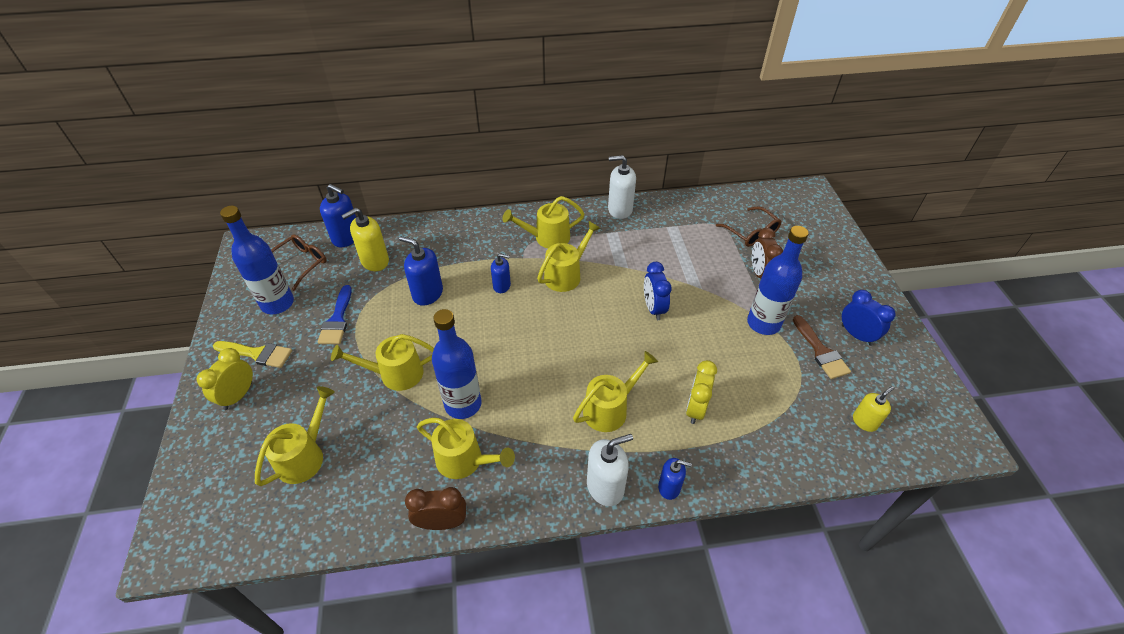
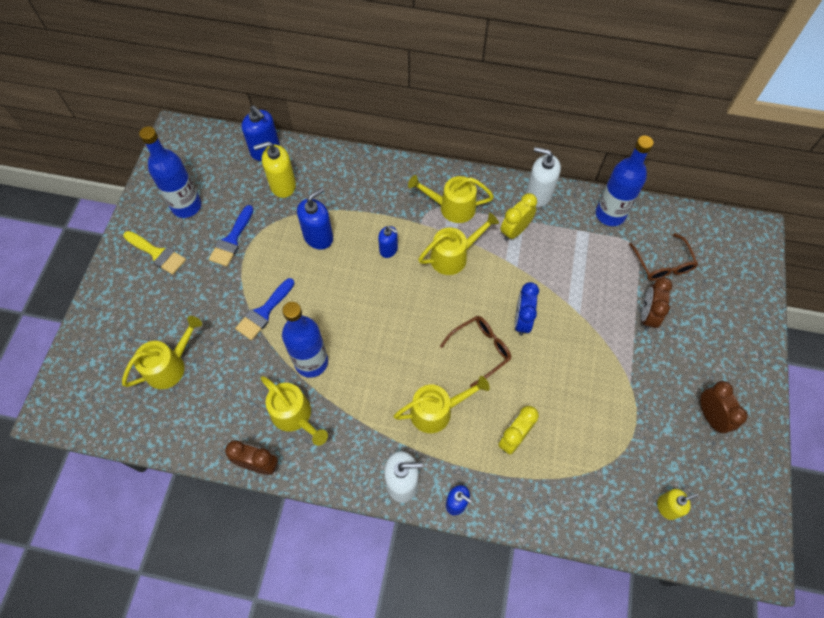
camera: 20 degrees right, 15 degrees up
(238, 395) = (133, 290): yellow clock -> yellow clock (515, 231)
(301, 264) = (217, 168): brown glasses -> brown glasses (480, 350)
(395, 374) = (264, 312): yellow watering can -> blue brush
(427, 294) = (318, 237): blue soap dispenser -> blue soap dispenser turned 90 degrees clockwise
(763, 323) = (622, 372): blue bottle -> blue bottle (610, 214)
(821, 351) = (664, 421): brown brush -> none
(856, 335) = (710, 416): blue clock -> brown clock

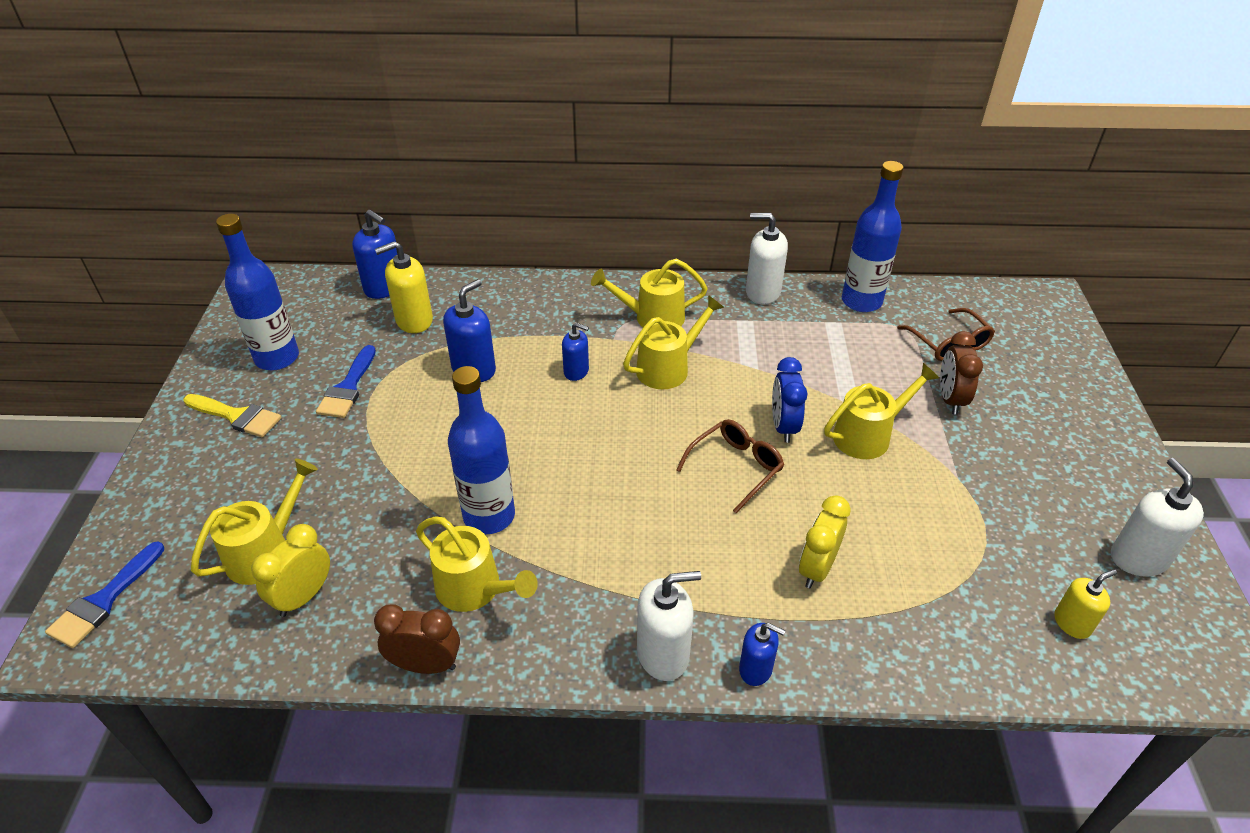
camera: 10 degrees left, 20 degrees down
(264, 312) = (407, 465): blue brush -> blue brush (104, 601)
(437, 411) = (693, 551): yellow watering can -> yellow watering can (868, 435)
(515, 231) = (743, 332): yellow clock -> yellow clock (304, 597)
(710, 416) = (1082, 501): brown clock -> none
(731, 467) = (1138, 558): none -> white soap dispenser

